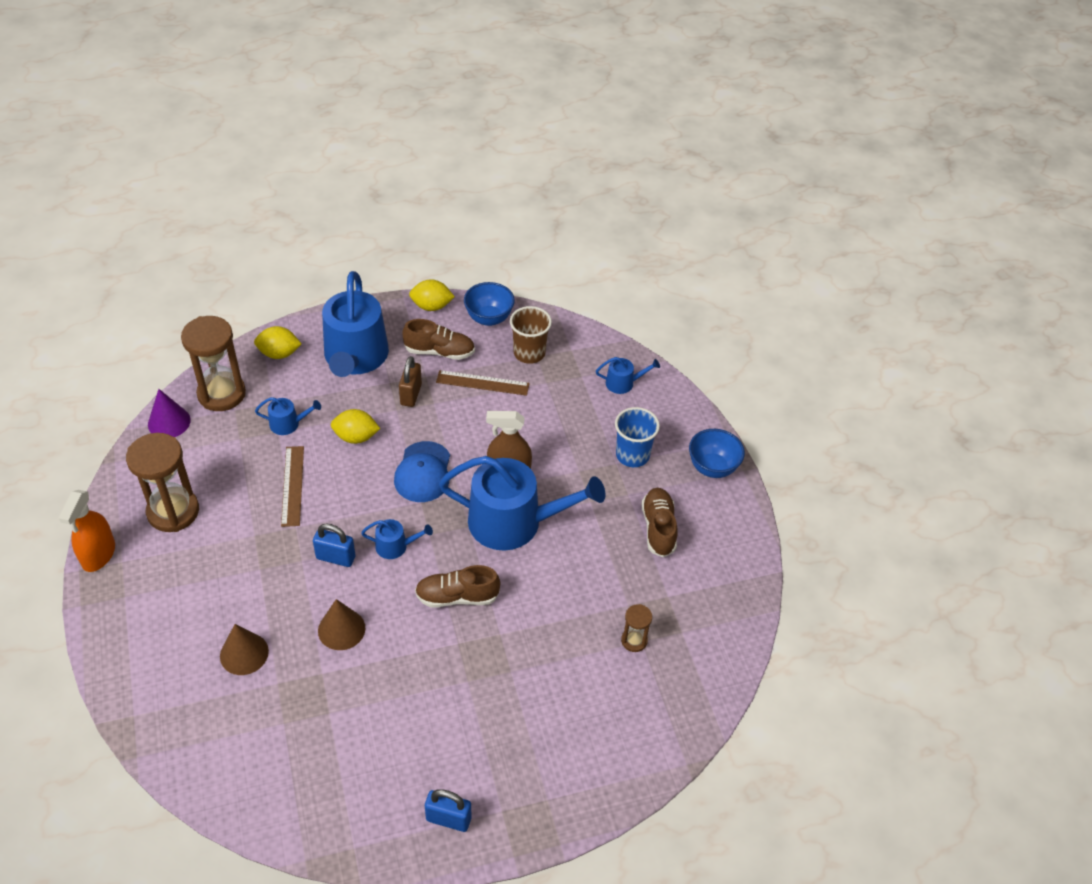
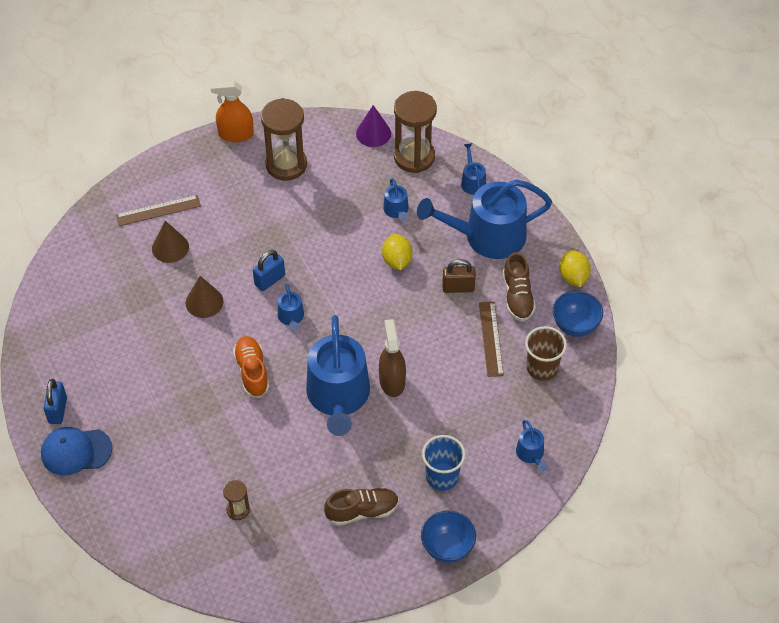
camera: 80 degrees right, 5 degrees up
(279, 353) = (472, 181): yellow lemon -> blue watering can
(293, 485) = (333, 232): brown ruler -> brown ruler (158, 210)
(336, 557) = (269, 280): blue padlock -> blue padlock turned 45 degrees clockwise
(423, 472) = (373, 318): blue cap -> blue cap (76, 451)
(457, 597) = (252, 372): brown shoe -> orange shoe

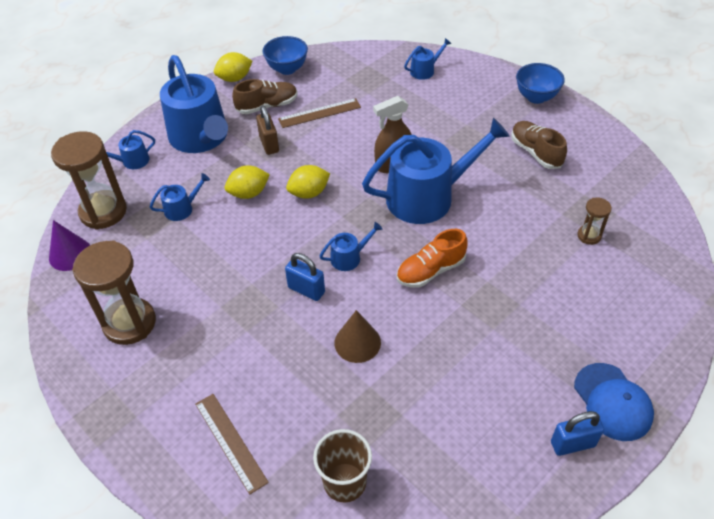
camera: 105 degrees left, 5 degrees down
(170, 247) = (288, 406): brown cone -> none
(236, 134) = (83, 393): orange spray bottle -> none
(380, 305) = (309, 193): none -> yellow lemon
(442, 476) = (473, 113): blue cup -> none
(542, 368) = (338, 79): brown cup -> brown cup (345, 482)

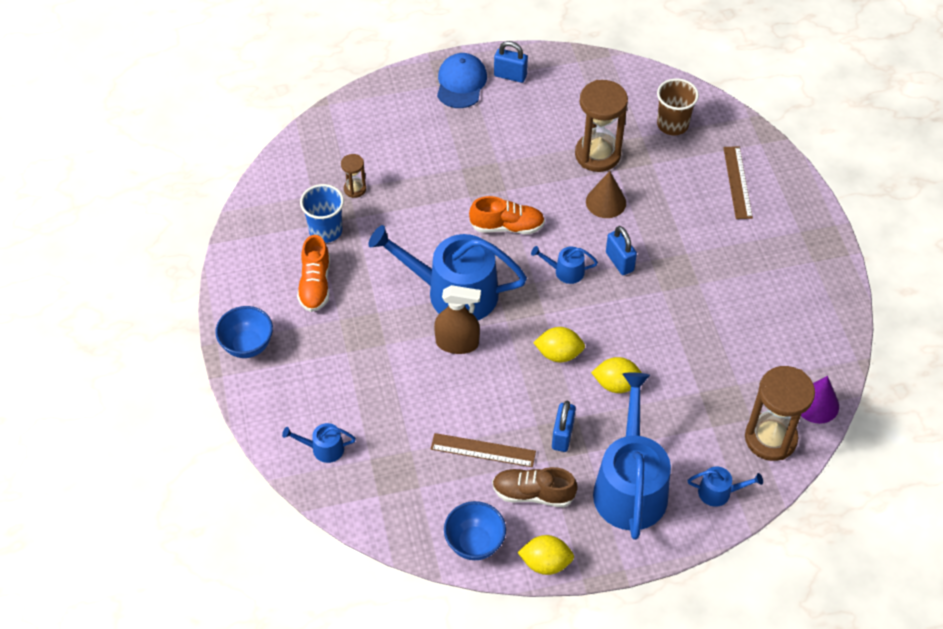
camera: 150 degrees left, 5 degrees up
(129, 323) = (781, 307): brown hourglass -> brown hourglass (597, 154)
(182, 209) = (690, 400): blue watering can -> none
(269, 144) = (562, 436): brown padlock -> blue padlock
(535, 152) = (315, 284): brown shoe -> orange shoe
(573, 192) = (325, 230): none -> blue cup

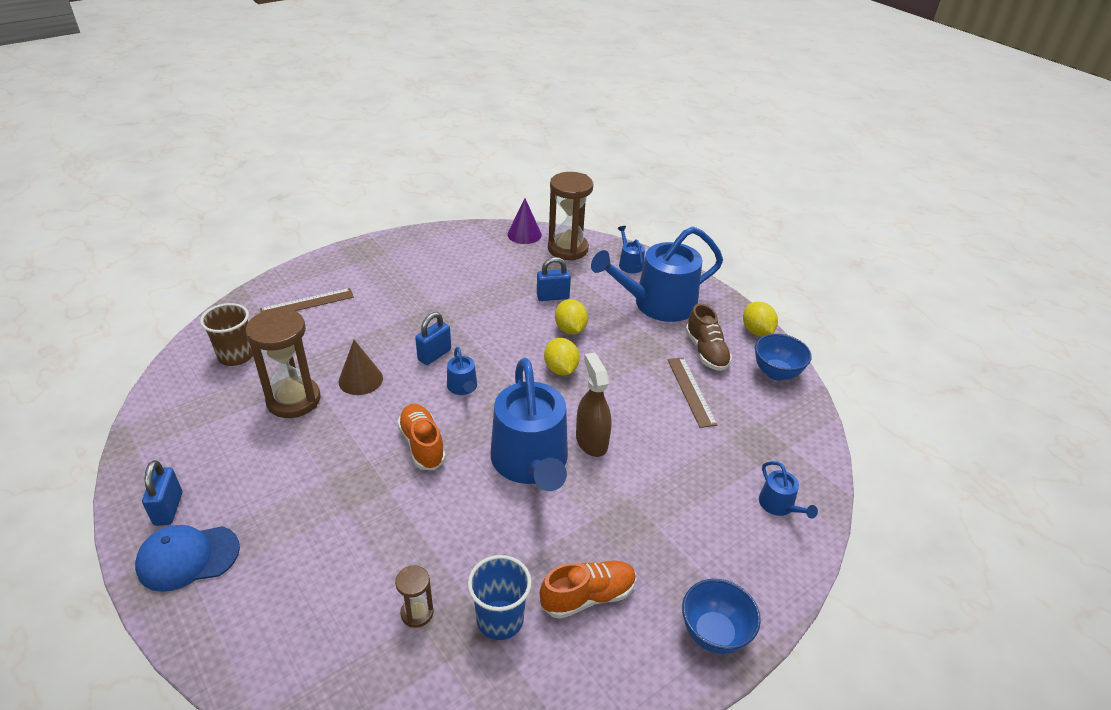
camera: 115 degrees left, 15 degrees down
(562, 436) = (641, 348): blue padlock -> blue padlock (553, 297)

